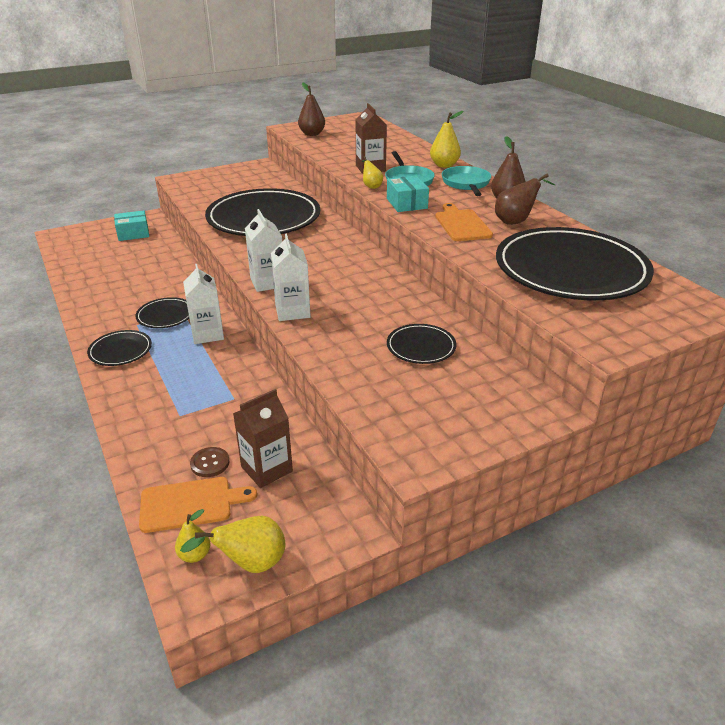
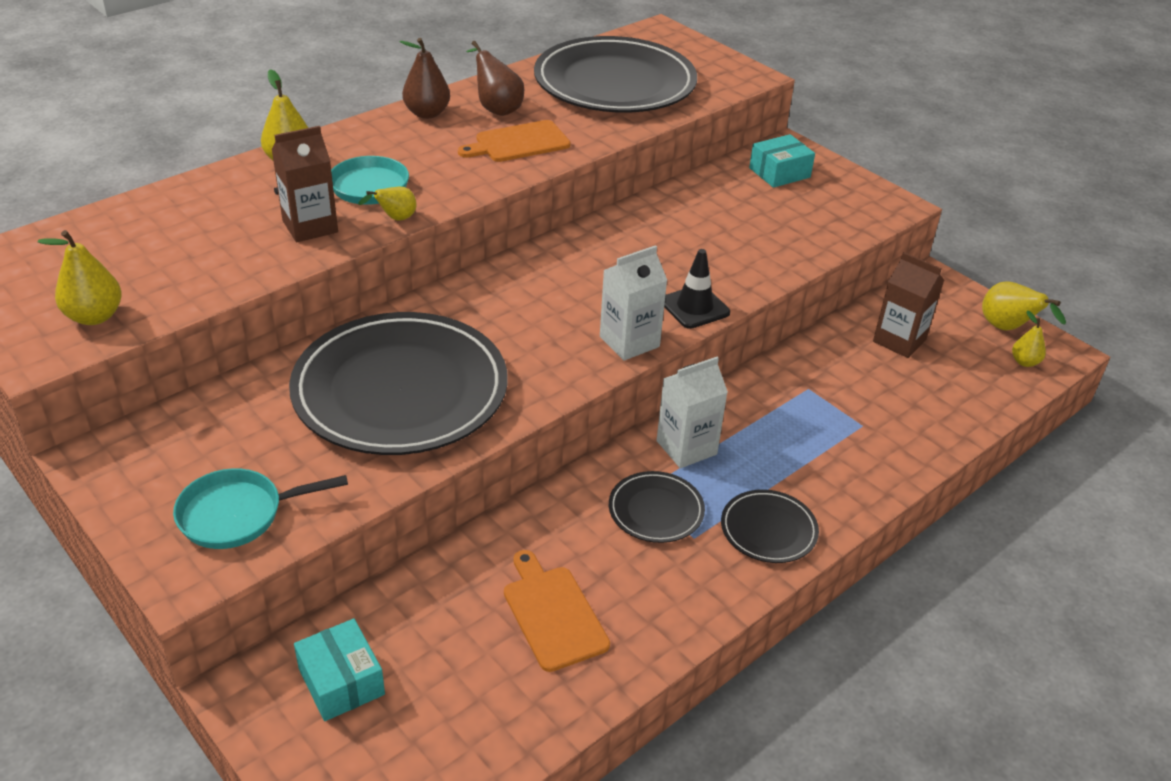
camera: 105 degrees left, 5 degrees up
(190, 504) = (975, 380): orange cutting board -> orange cutting board (553, 614)
(210, 463) = (917, 381): brown button -> none
(292, 311) = (694, 307): white carton -> black traffic cone
(312, 134) = (94, 316): brown pear -> yellow pear
(406, 203) = (459, 184): turquoise box -> turquoise box (779, 173)
(421, 347) = (723, 211): black plate -> none
(466, 184) = (370, 141): turquoise pan -> turquoise pan (237, 514)

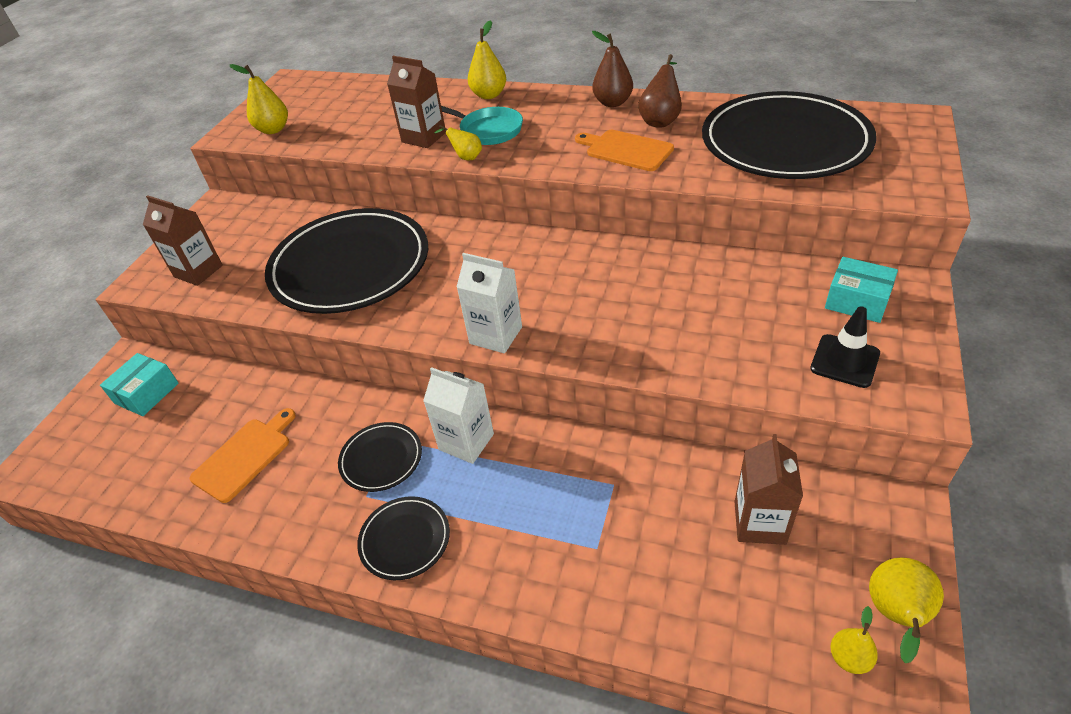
camera: 65 degrees right, 5 degrees up
(237, 514) = (198, 271): turquoise pan -> brown carton
(694, 307) = (578, 347): black traffic cone -> black traffic cone (845, 361)

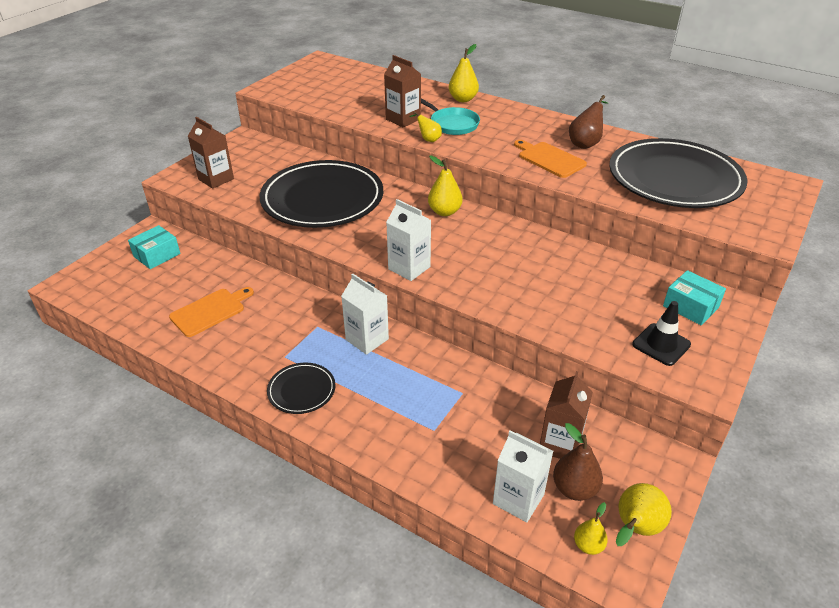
camera: 10 degrees right, 5 degrees down
(273, 130) = (297, 92): yellow pear -> yellow pear (444, 212)
(381, 459) = (303, 336): black plate -> none
(612, 103) = (554, 123): brown pear -> brown pear (574, 489)
(738, 617) = (518, 499): none -> white carton

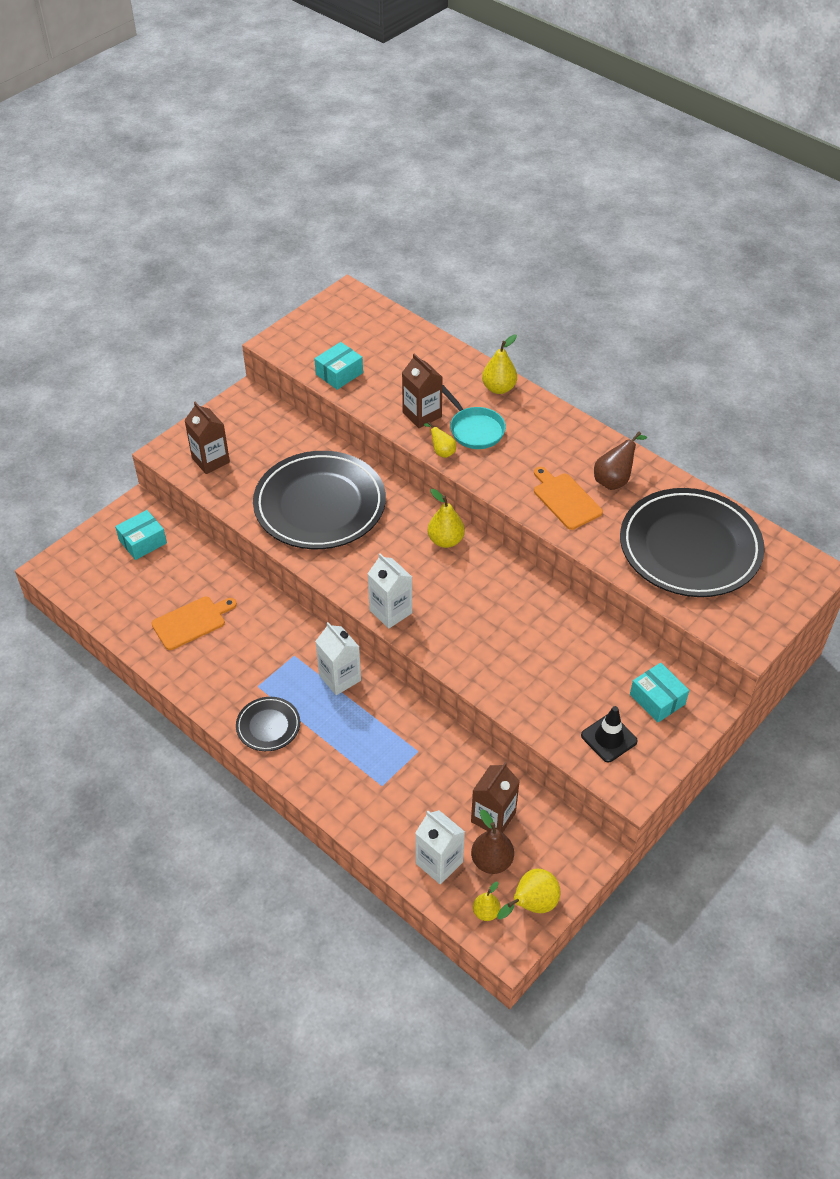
camera: 10 degrees right, 10 degrees up
(324, 102) = (339, 373): none -> turquoise box

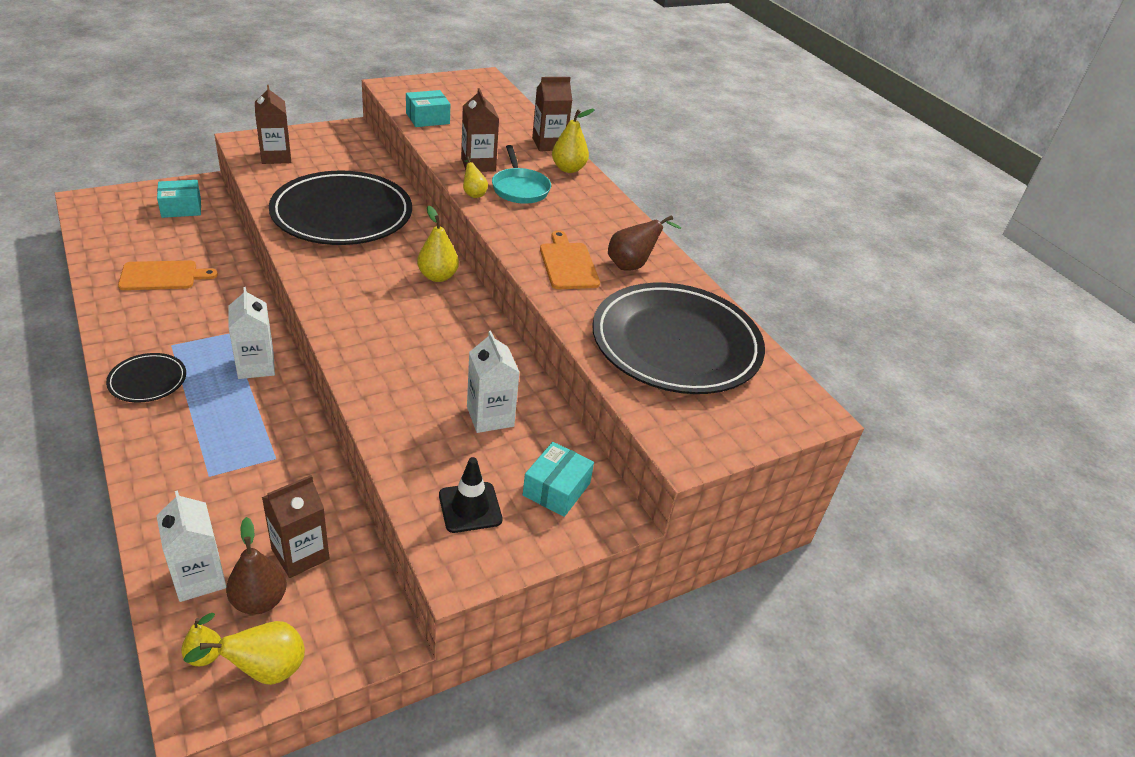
camera: 15 degrees right, 10 degrees down
(390, 611) = (332, 312): white carton -> white carton (490, 416)
(463, 363) = (549, 144): none -> brown carton
(657, 699) = (556, 489): turquoise box -> turquoise box turned 45 degrees clockwise

